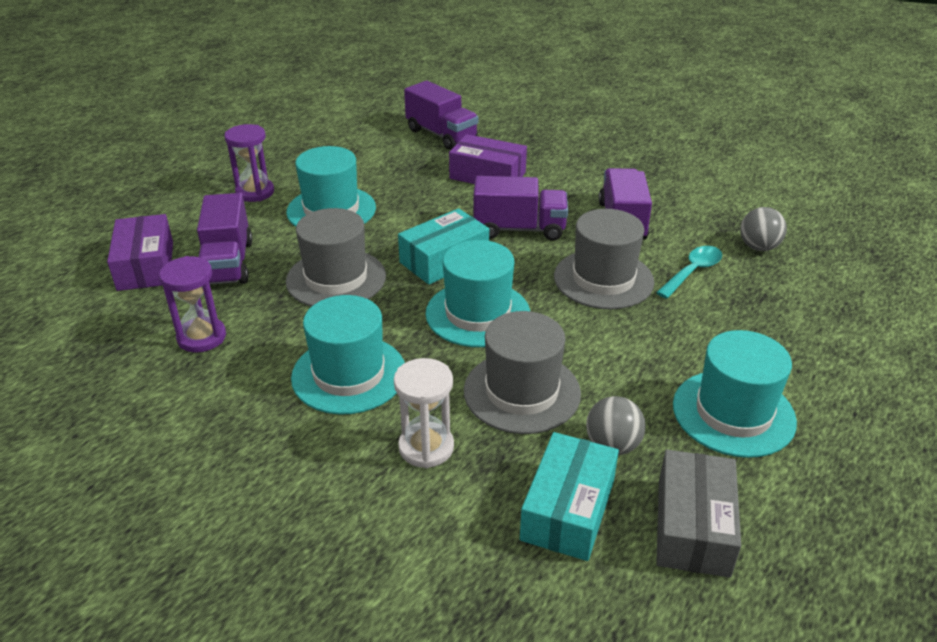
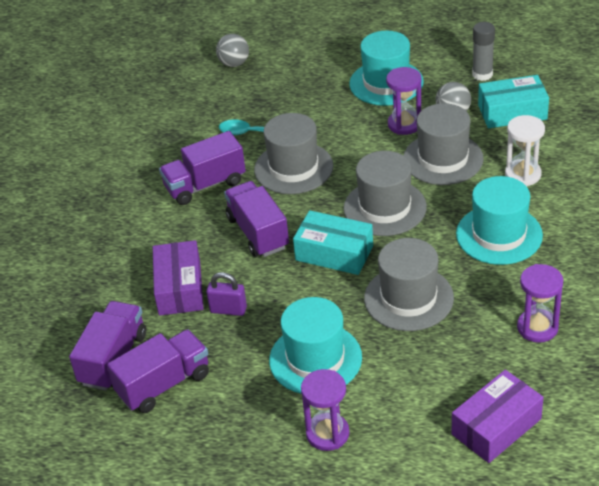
camera: 115 degrees left, 5 degrees up
(228, 263) = (446, 375): purple truck -> purple truck (163, 384)
(435, 189) = (228, 310): none -> purple padlock
(478, 314) = (385, 208): turquoise hat -> grey hat
(621, 390) = (404, 124): none -> purple hourglass
(693, 527) = (482, 74): grey box -> grey glue stick
(758, 247) = (194, 114): grey ball -> grey ball (234, 63)

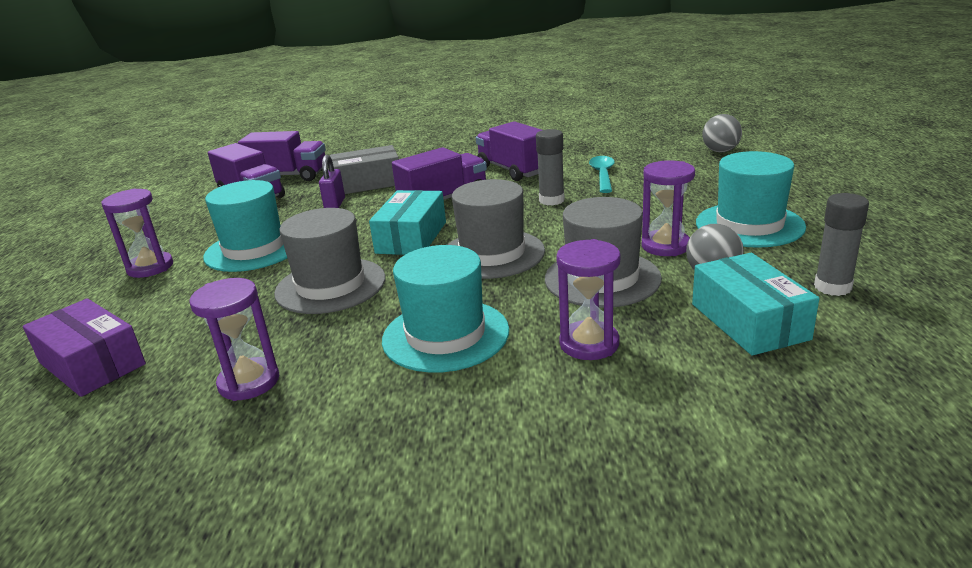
camera: 80 degrees right, 15 degrees down
(180, 288) = (368, 183): purple box -> grey box
(293, 168) = (551, 200): grey hat -> grey glue stick
(523, 174) = (589, 344): white hourglass -> purple hourglass

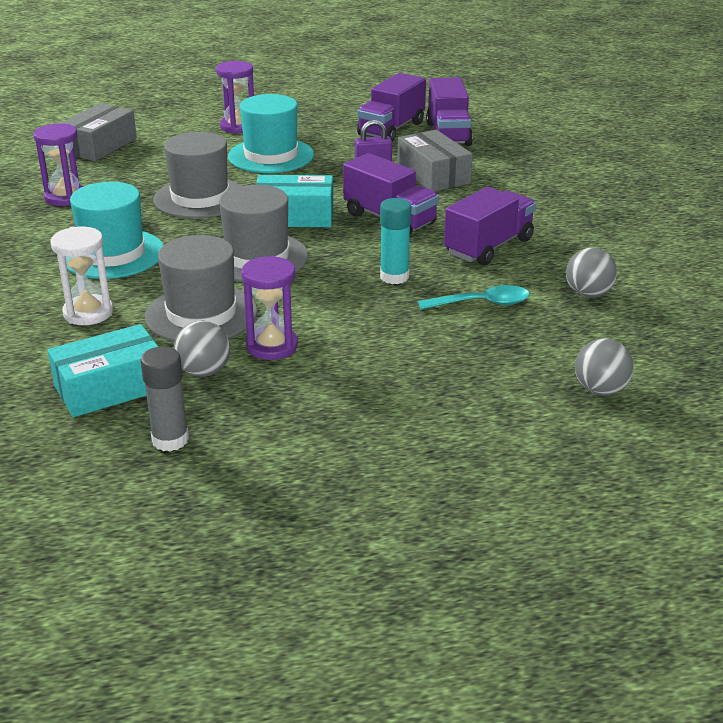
camera: 75 degrees right, 5 degrees up
(92, 363) = (99, 146): purple box -> grey box
(551, 200) = (394, 277): grey glue stick -> turquoise glue stick
(589, 344) = (88, 313): purple hourglass -> white hourglass
(595, 148) = (588, 294): none -> grey ball
(749, 225) = (329, 400): turquoise hat -> none

